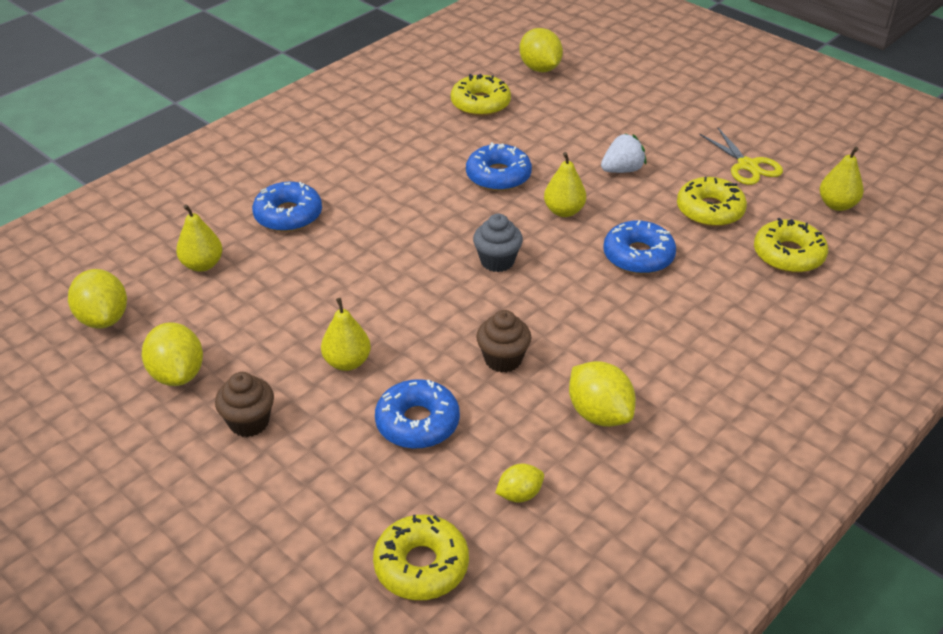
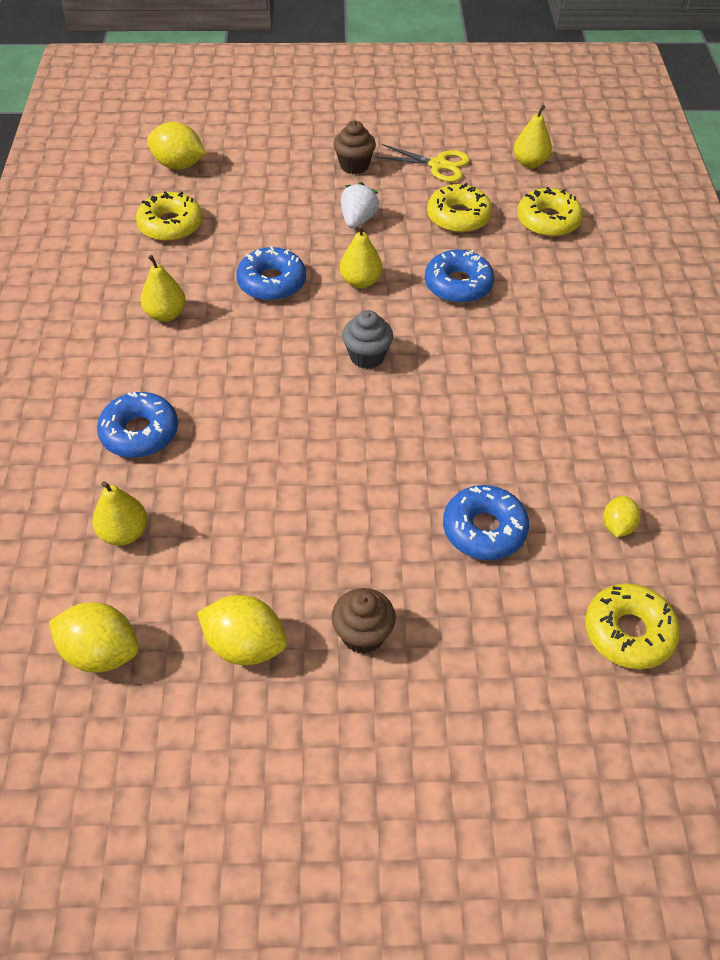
camera: 45 degrees left, 10 degrees up
(347, 362) = (368, 523): yellow pear -> yellow pear (166, 314)
(503, 359) = (475, 433): brown cupcake -> brown cupcake (354, 165)
(599, 414) = (587, 426): yellow lemon -> none

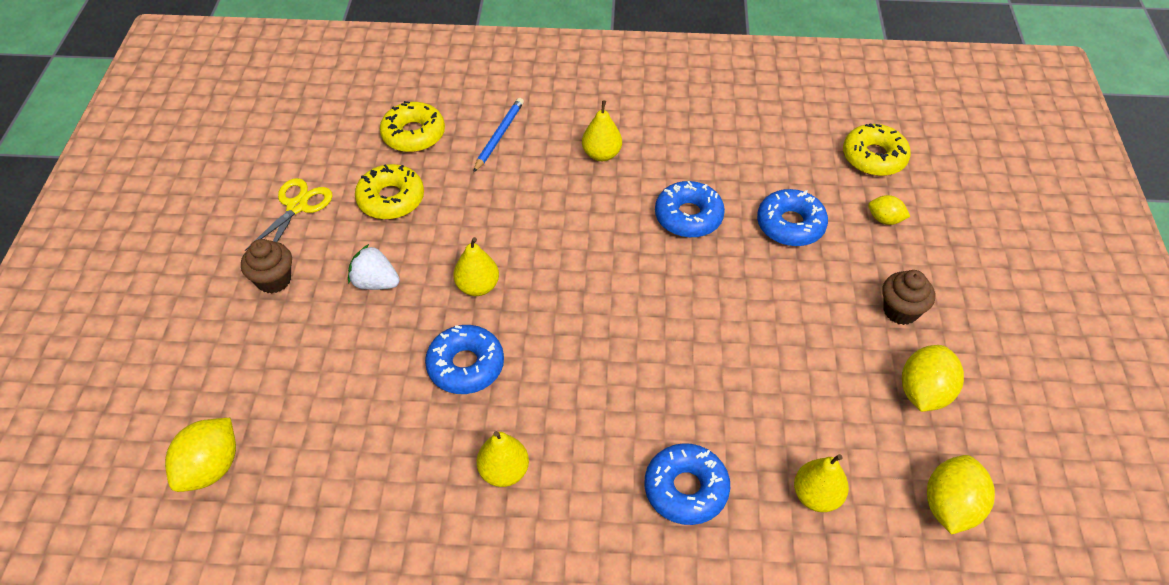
camera: 85 degrees left, 0 degrees up
(170, 225) = (338, 473): yellow donut -> none
(367, 356) = (588, 288): grey cupcake -> none
(458, 285) = (495, 210): blue donut -> blue donut (688, 216)
(530, 163) = (317, 134): yellow pear -> yellow pear (601, 154)
(563, 279) = (499, 136): none -> blue pencil
(617, 526) = (781, 147): yellow lemon -> yellow lemon (885, 219)

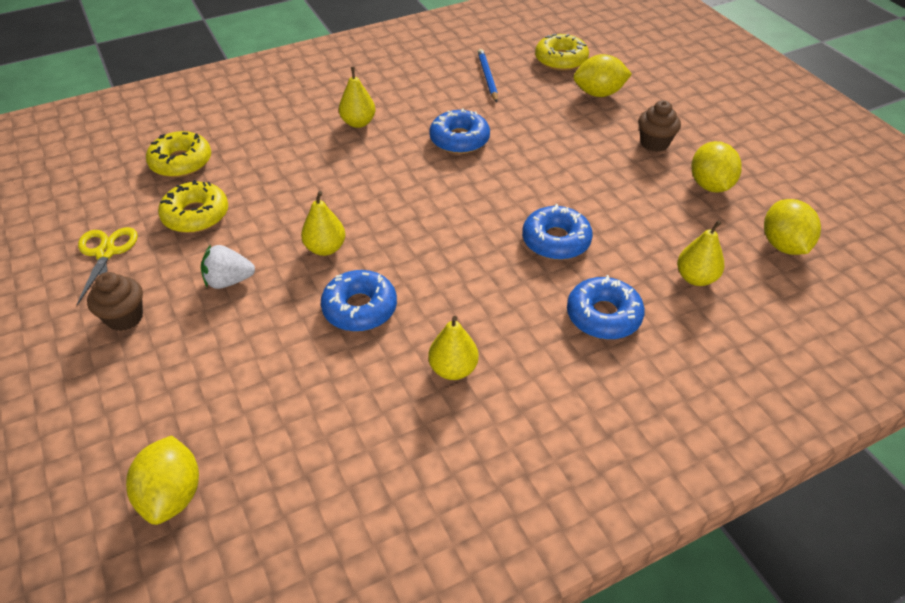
camera: 30 degrees left, 5 degrees down
(499, 136) = (261, 138): blue pencil -> blue pencil (487, 77)
(790, 225) = (538, 119): blue donut -> blue donut (556, 241)
(885, 219) = (599, 93): yellow lemon -> yellow lemon, size x1.73

